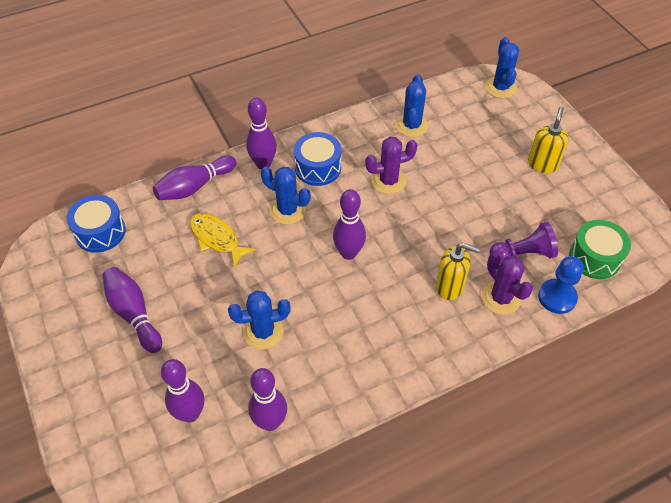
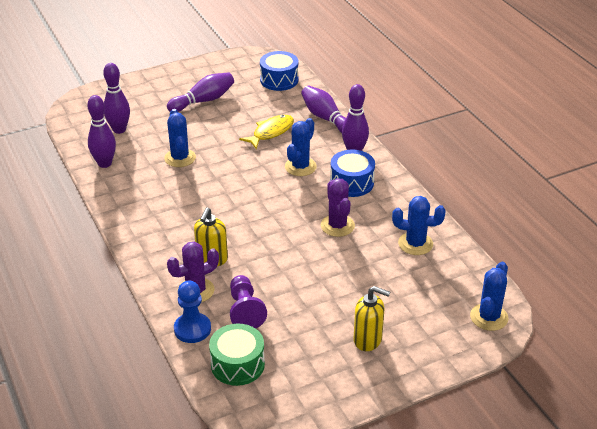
camera: 90 degrees right, 15 degrees down
(348, 253) = (252, 200): purple bowling pin -> none
(500, 87) = (489, 317): blue cactus -> blue cactus turned 60 degrees counterclockwise

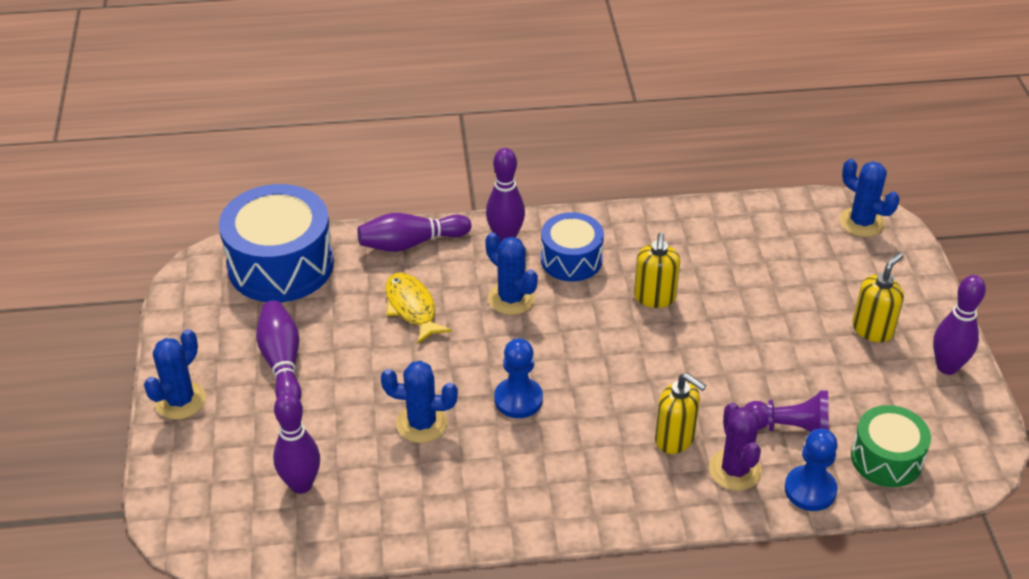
camera: 70 degrees left, 5 degrees up
(104, 163) = (387, 520): purple bowling pin -> purple bowling pin (947, 367)
(215, 188) = (518, 399): none -> blue pawn
(279, 80) = (281, 265): blue drum -> blue drum, size x1.70
(337, 226) = (654, 297): purple cactus -> yellow soap dispenser
(415, 244) = (716, 240): blue cactus -> blue cactus (180, 400)

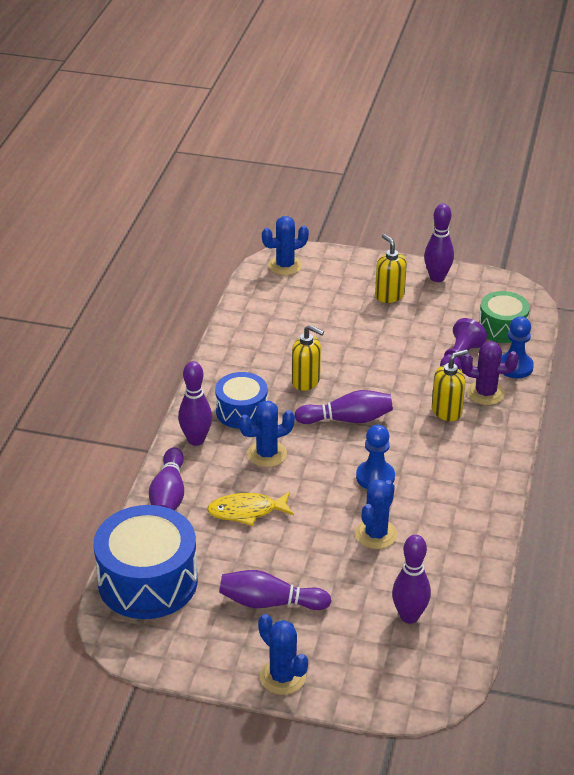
camera: 70 degrees left, 5 degrees down
(607, 350) = (347, 419): none -> purple bowling pin

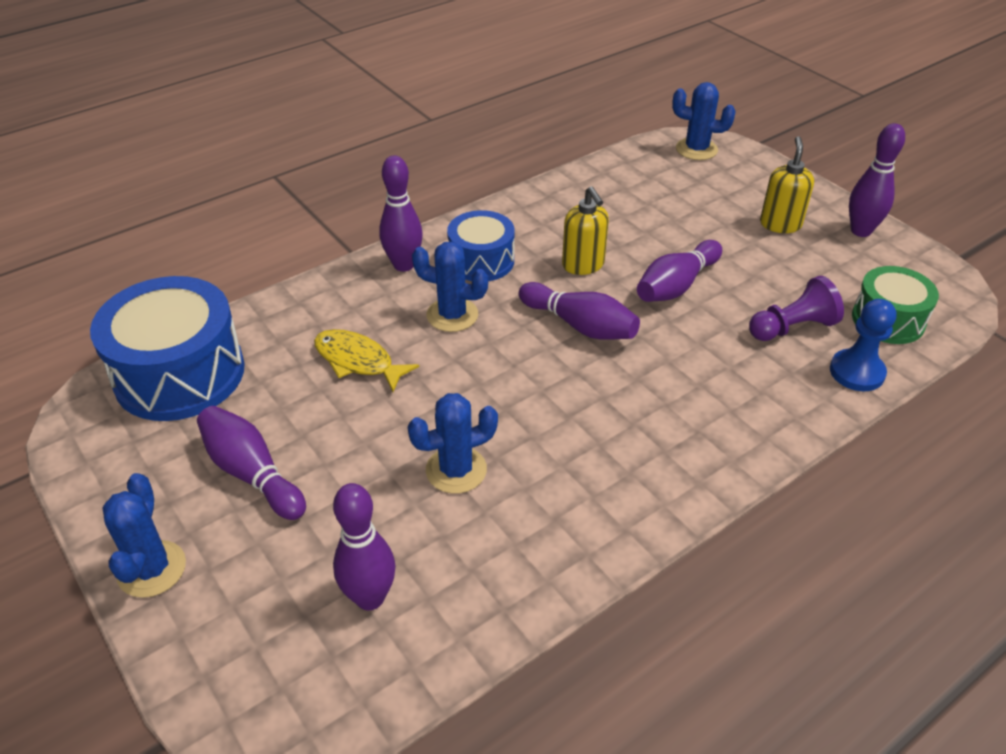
camera: 40 degrees right, 5 degrees up
(169, 495) = (310, 302): purple bowling pin -> purple bowling pin (676, 285)
(375, 477) = (535, 404): blue pawn -> none
(447, 411) = (707, 378): yellow soap dispenser -> none
(485, 393) = (782, 383): purple cactus -> none

